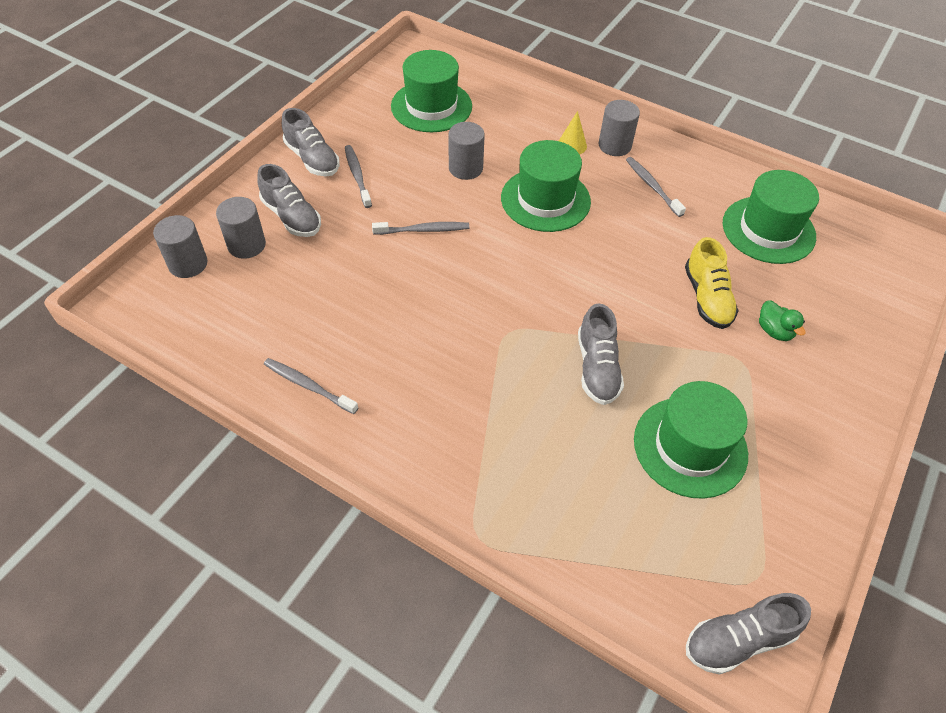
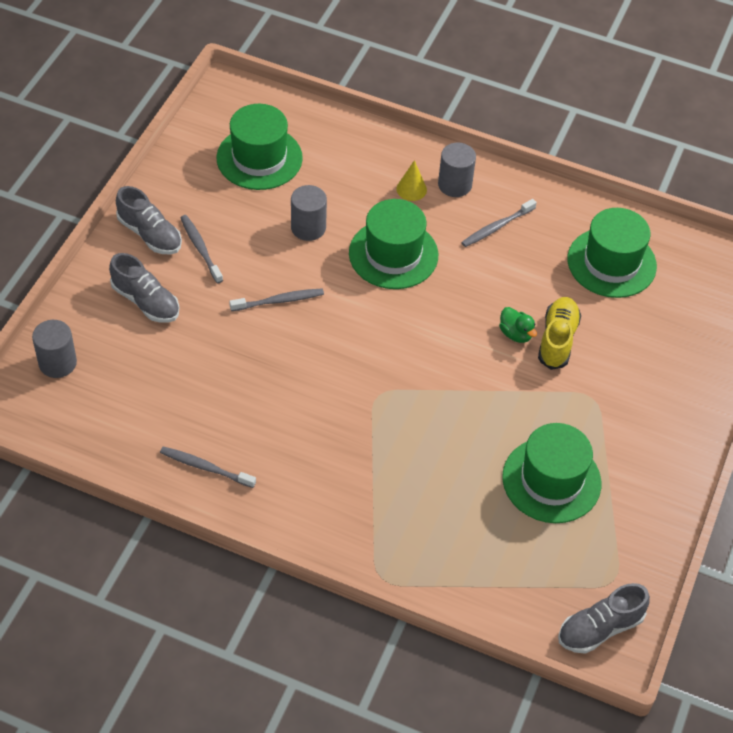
camera: 10 degrees left, 0 degrees up
(246, 245) = (109, 336): grey cylinder -> none
(597, 368) = (463, 419): grey shoe -> none
(652, 186) = (496, 227): grey toothbrush -> grey toothbrush turned 90 degrees counterclockwise
(707, 298) = (557, 340): yellow shoe -> yellow shoe turned 150 degrees counterclockwise
(774, 331) = (620, 365): green duck -> green duck (515, 334)

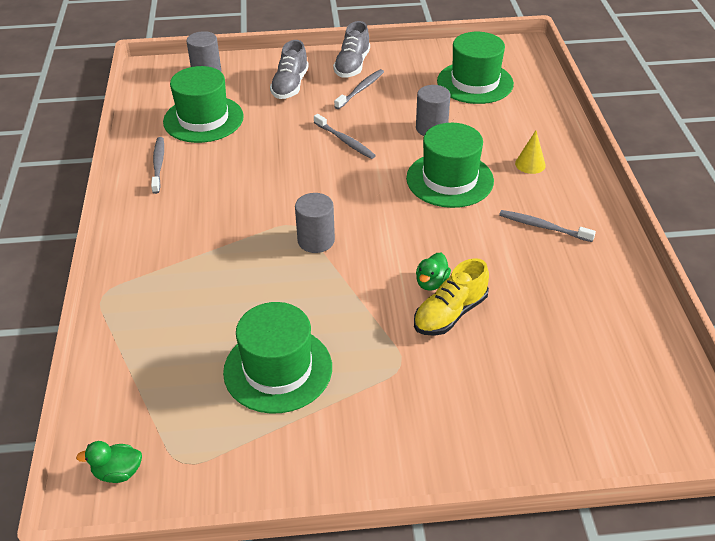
camera: 65 degrees right, 10 degrees down
(454, 185) = (563, 185): grey cylinder -> grey cylinder (316, 240)
(557, 340) = (450, 313): yellow shoe -> yellow shoe turned 150 degrees clockwise
(600, 628) = (118, 472): grey shoe -> green duck
(611, 262) = (584, 319): green hat -> green hat (203, 119)

